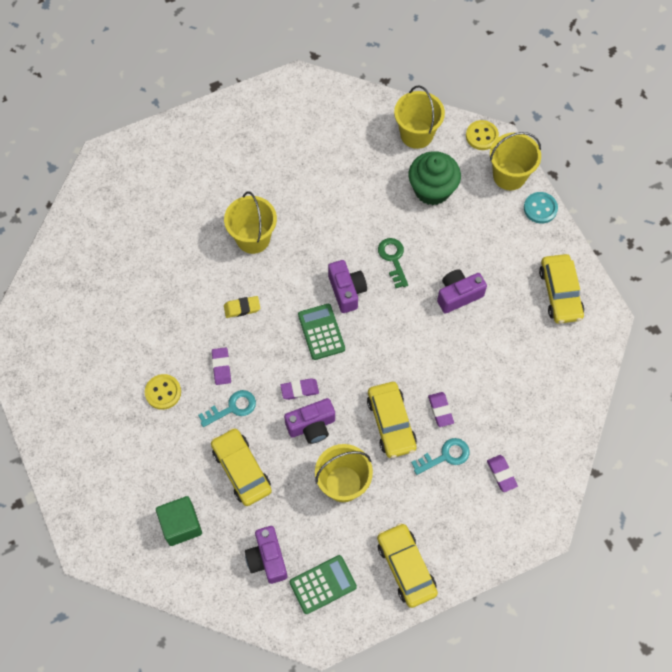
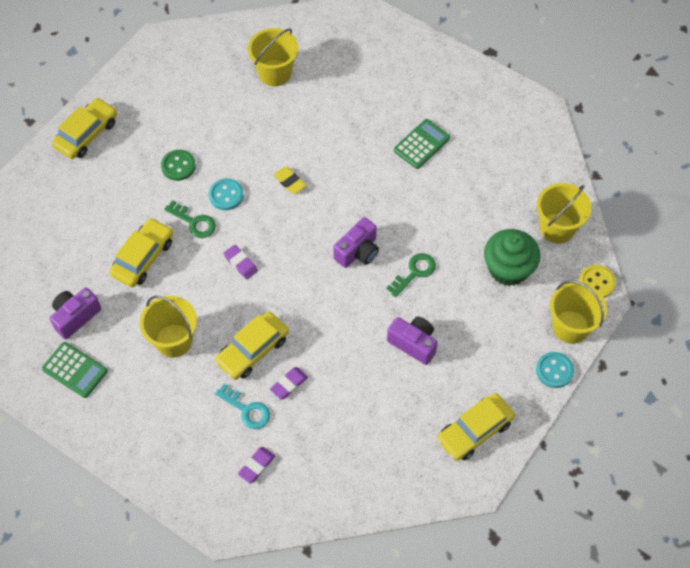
camera: 60 degrees right, 5 degrees down
(163, 392) = (178, 166): yellow button -> green button
(181, 525) = (71, 239): green cube -> none
(221, 367) = (226, 195): purple eraser -> turquoise button
(232, 408) = (194, 222): turquoise key -> green key
(253, 238) = (361, 155): yellow bucket -> yellow bucket (275, 73)
(311, 426) = (212, 289): purple camera -> none
(321, 332) = (305, 252): green calculator -> green calculator (421, 144)
(406, 567) = (124, 428): yellow car -> yellow car (86, 134)

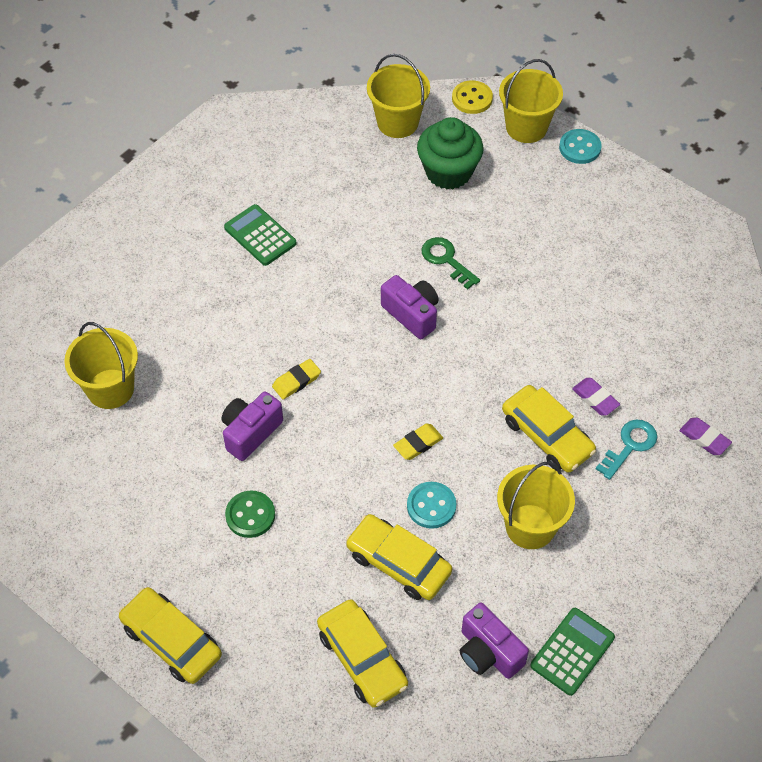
camera: 85 degrees left, 5 degrees down
(194, 222) = (347, 497): green key -> none
(226, 195) = (308, 457): turquoise button -> turquoise button (431, 506)
(240, 263) = (418, 444): purple eraser -> yellow eraser
(413, 343) = (542, 269): purple camera -> purple camera (250, 432)
(474, 431) = (653, 224): yellow car -> yellow car (362, 659)

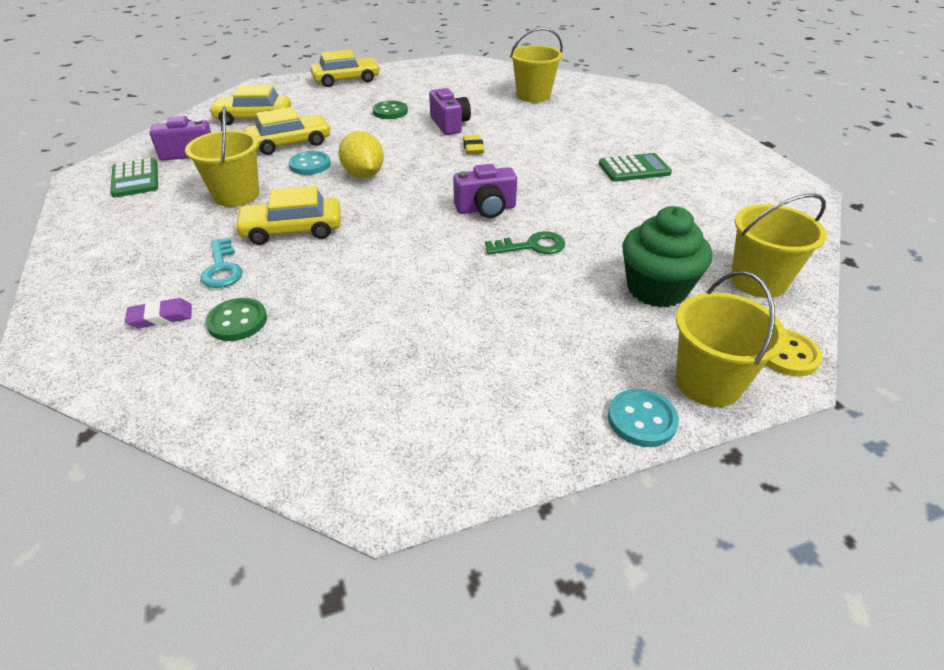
camera: 120 degrees right, 15 degrees down
(418, 444) = (363, 175): yellow eraser -> yellow lemon
(595, 399) = (289, 269): purple eraser -> none
(669, 388) = (237, 321): none -> green button

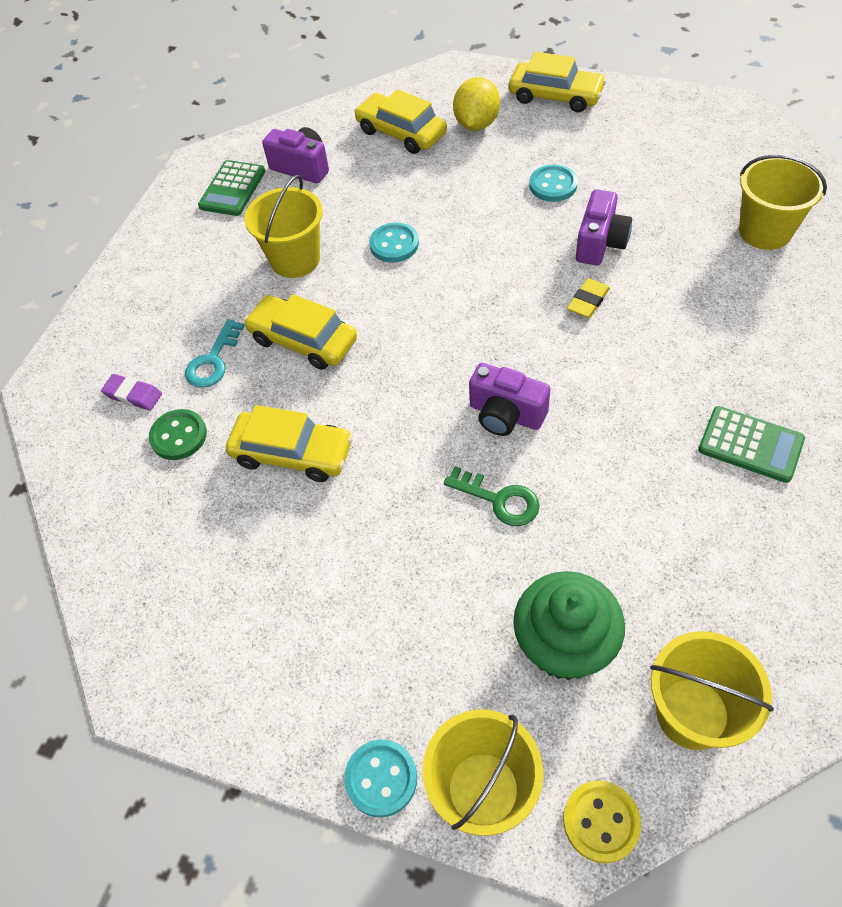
camera: 45 degrees right, 15 degrees up
(290, 143) = (403, 196): yellow car -> yellow car (292, 453)
(363, 175) = (432, 289): yellow lemon -> yellow lemon (476, 124)
(390, 112) = (553, 185): green button -> turquoise button

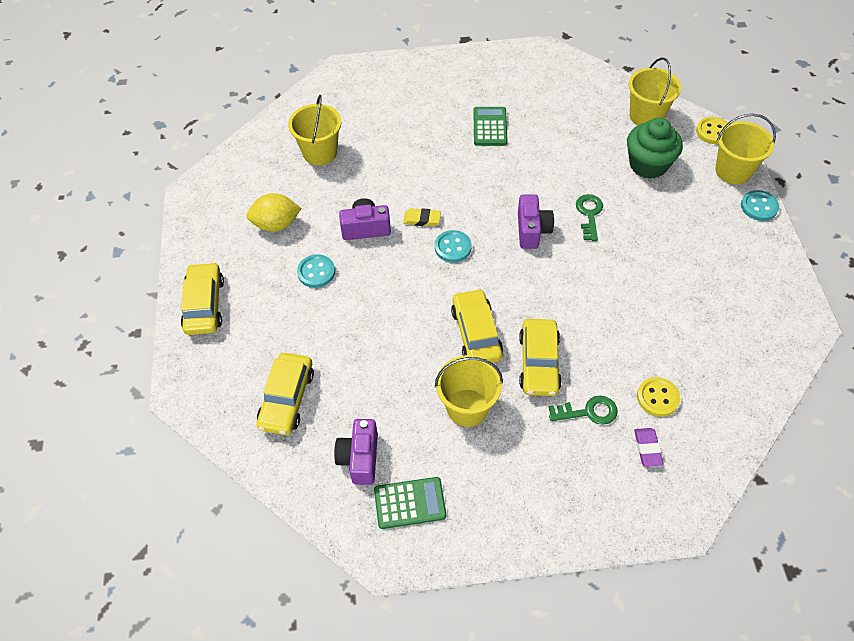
camera: 120 degrees left, 0 degrees up
(179, 436) = (657, 397): green button -> yellow button
(213, 361) = (588, 412): turquoise key -> green key
(292, 453) = (626, 325): yellow car -> yellow car (476, 333)
(394, 244) = (421, 347): turquoise button -> turquoise button (453, 247)
(476, 124) = (258, 347): yellow lemon -> yellow lemon (276, 224)

